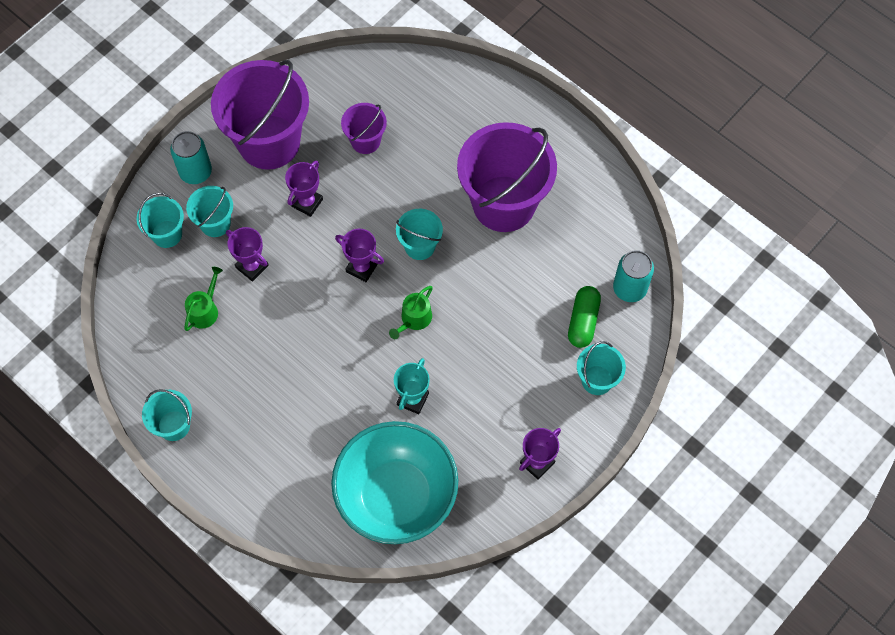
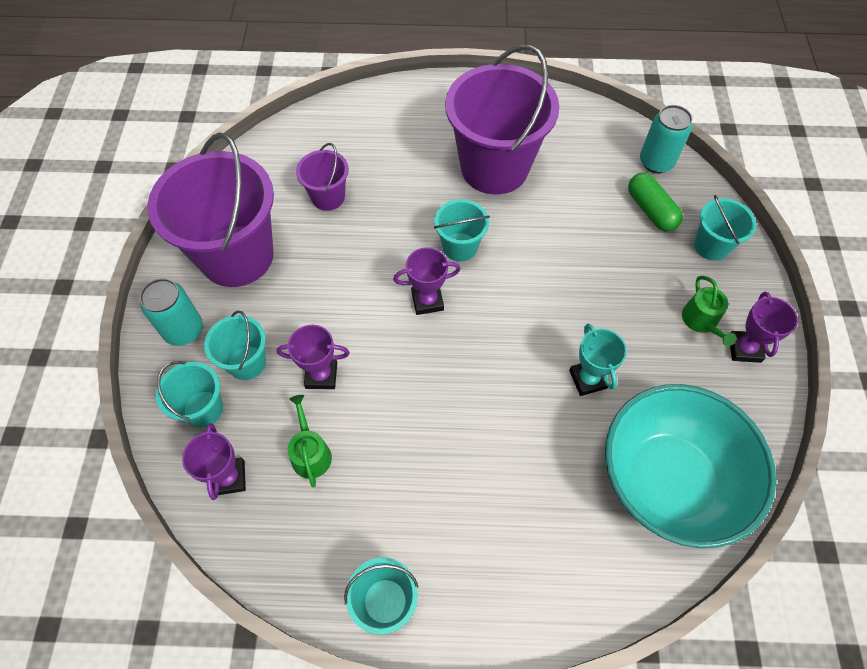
camera: 40 degrees left, 5 degrees down
(307, 203) = (322, 282): purple trophy -> purple trophy (229, 478)
(414, 319) = (517, 310): green watering can -> green watering can (701, 321)

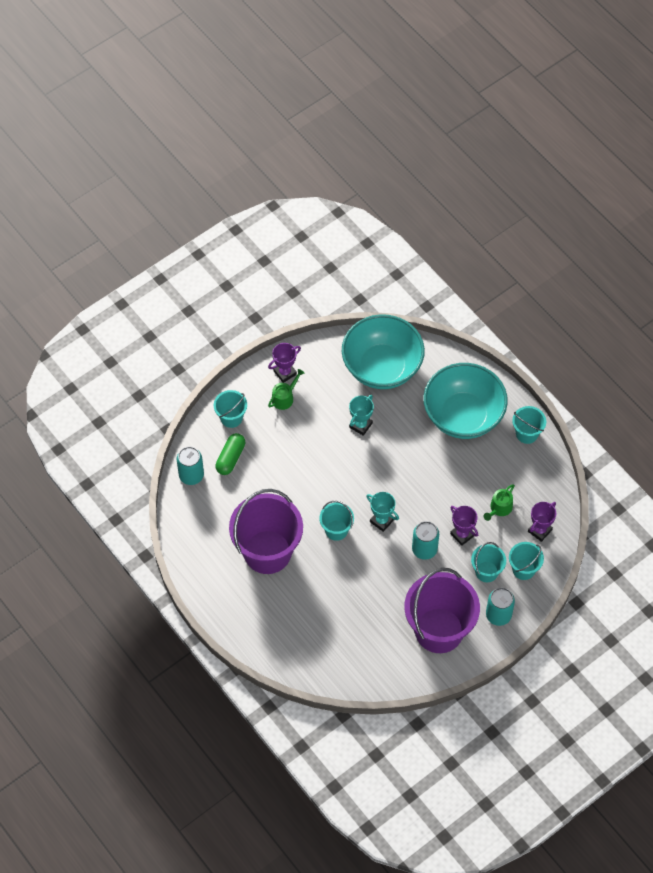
camera: 130 degrees left, 0 degrees up
(328, 197) = (363, 619): purple bucket -> none
(345, 317) = (424, 549): none -> turquoise can
(427, 301) = (381, 521): purple trophy -> turquoise trophy
(494, 529) = (463, 416): none -> turquoise bowl

